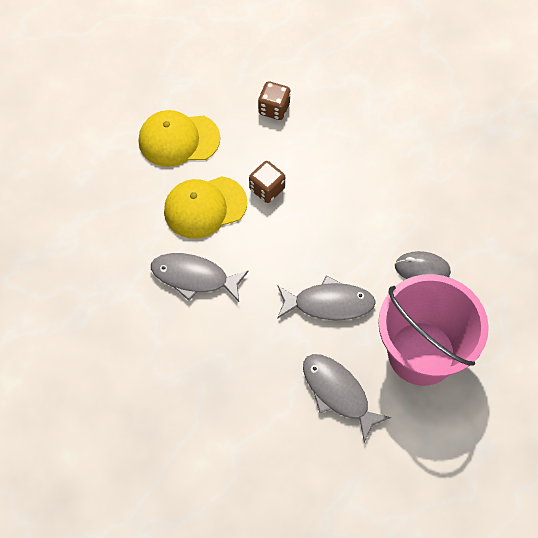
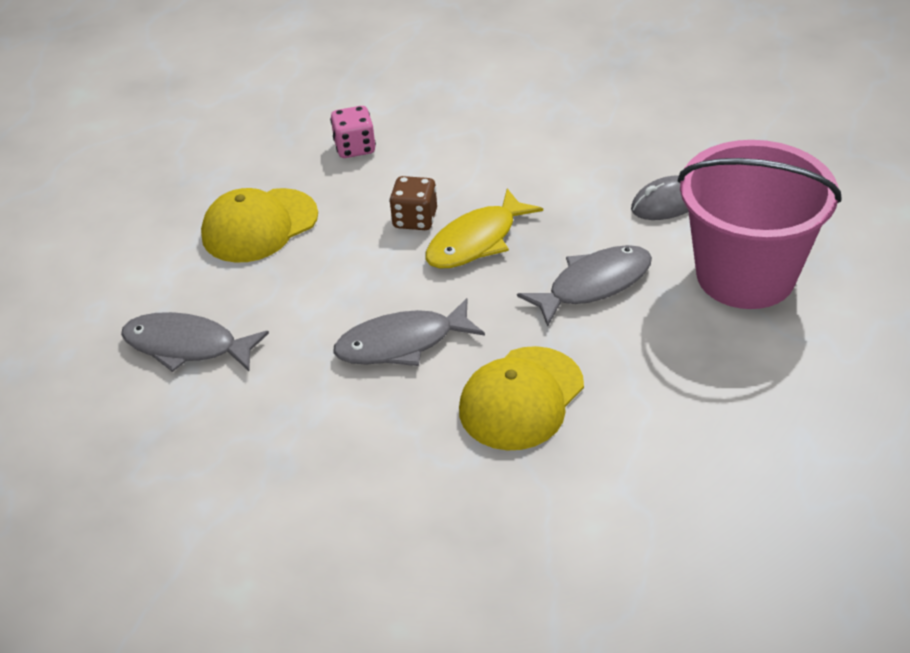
camera: 30 degrees left, 20 degrees down
(205, 207) = (352, 271): yellow cap -> yellow cap (521, 399)
(274, 109) = (355, 148): brown dice -> pink dice
(289, 228) = (476, 241): none -> yellow fish
(338, 393) = (691, 361): grey fish -> grey fish (187, 346)

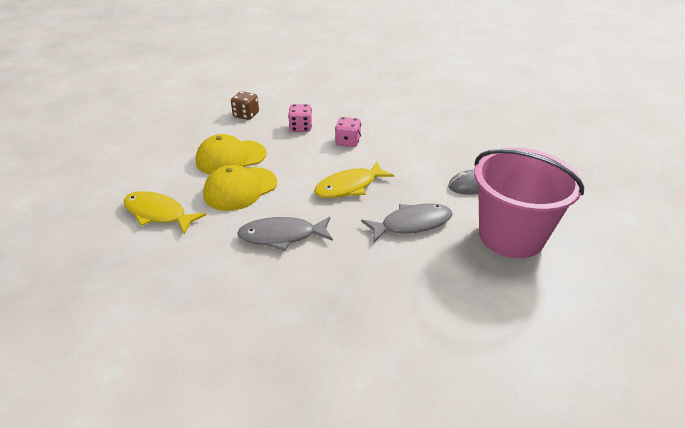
camera: 10 degrees right, 5 degrees down
(187, 346) = (158, 214): grey fish -> yellow fish
(415, 219) = (318, 169): brown dice -> brown dice (246, 115)
(445, 160) = (348, 142): none -> pink dice
(521, 399) = (342, 284): yellow cap -> yellow cap (240, 189)

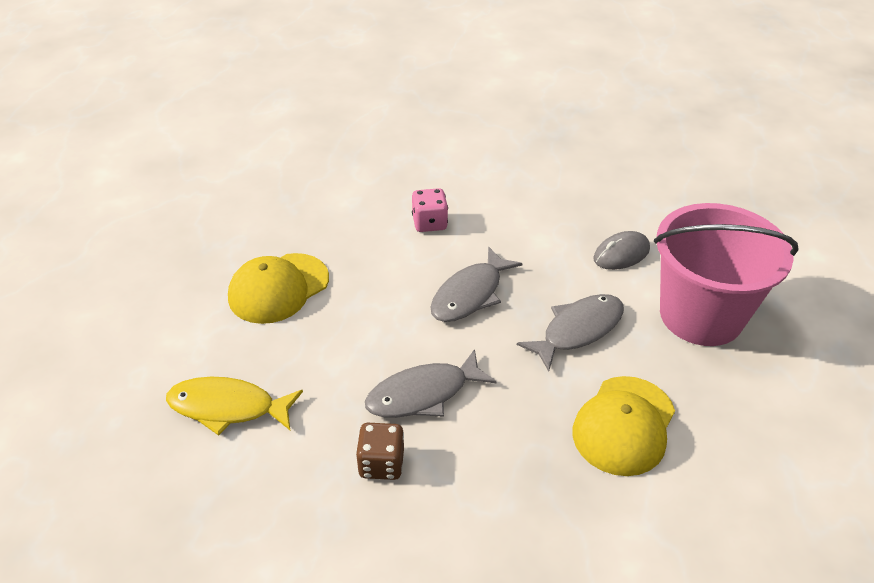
camera: 20 degrees left, 5 degrees up
(240, 189) = (323, 336): yellow cap -> yellow cap (624, 425)
(246, 115) = (258, 210): brown dice -> brown dice (381, 464)
(300, 128) = (351, 214): pink dice -> none
(349, 186) = (470, 294): yellow fish -> grey fish

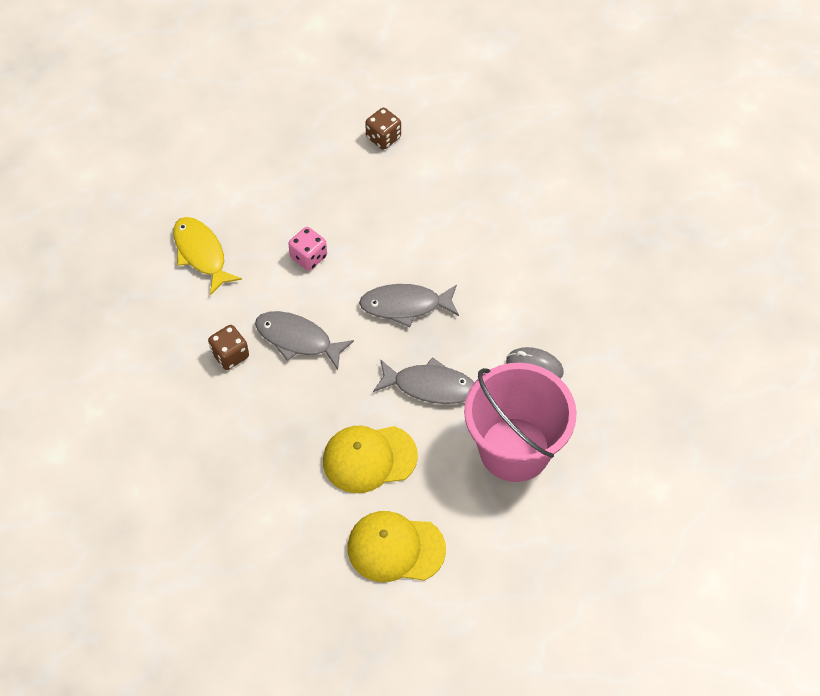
camera: 50 degrees right, 15 degrees up
(277, 204) = (383, 137): none -> brown dice
(278, 288) = (310, 202): yellow cap -> yellow cap (395, 548)
(429, 223) = (452, 234): pink dice -> pink dice (308, 257)

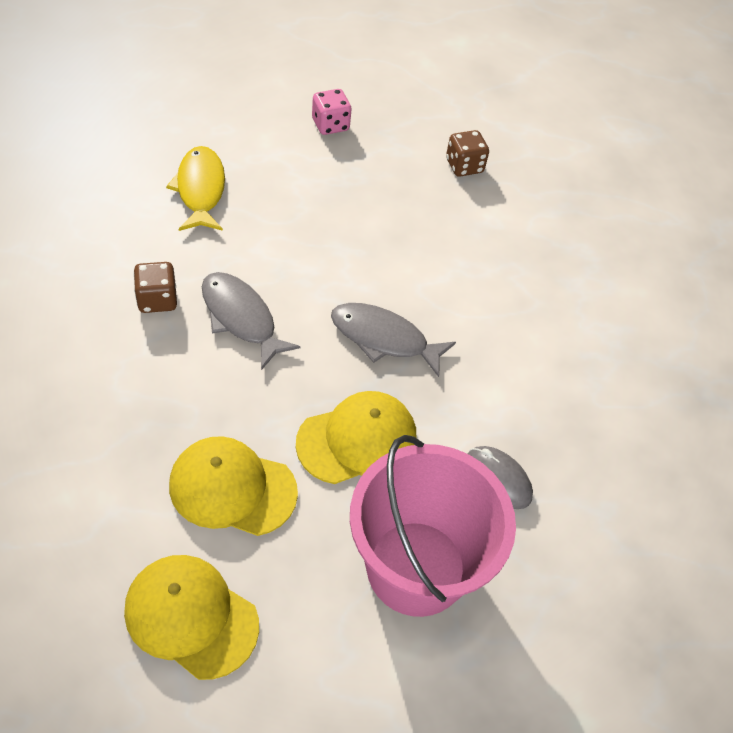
camera: 20 degrees right, 5 degrees down
(308, 257) = (310, 242): pink dice -> pink dice (330, 125)
(430, 386) = (357, 440): grey fish -> yellow cap

